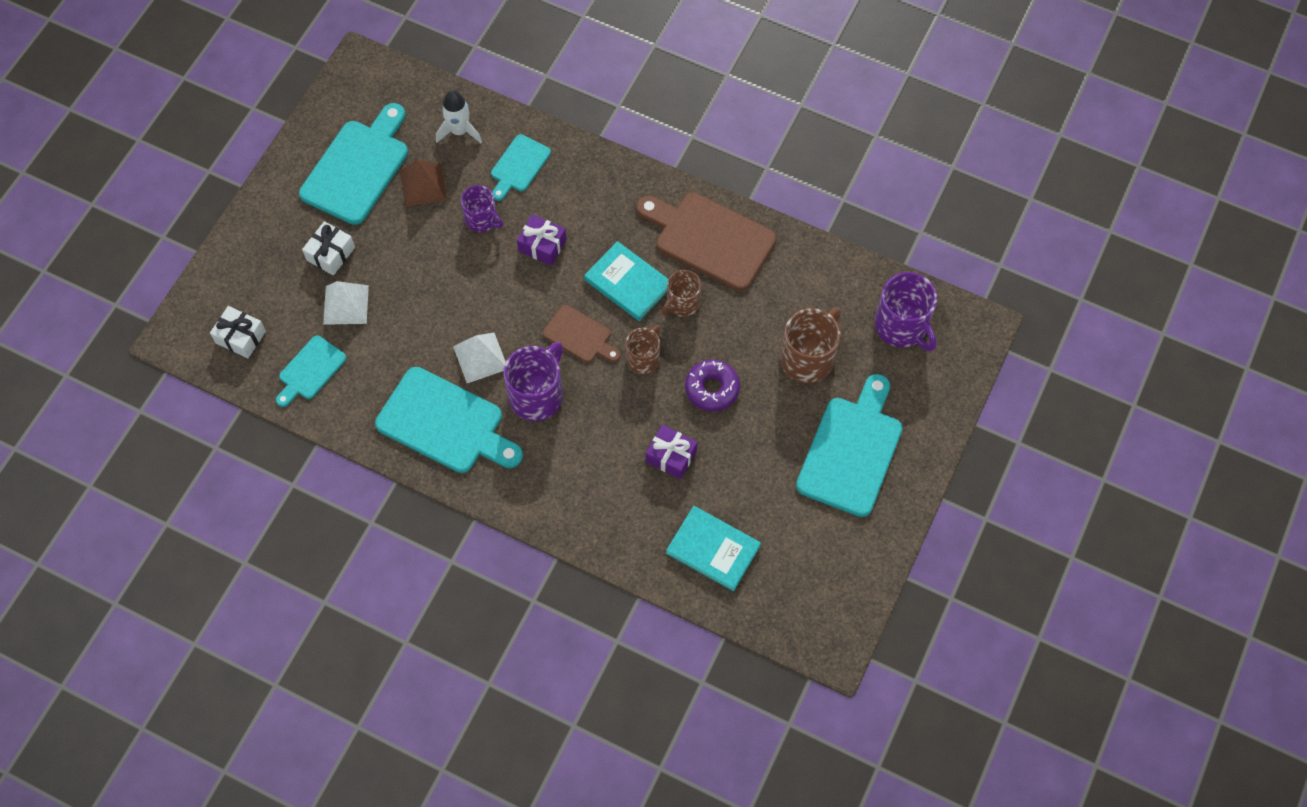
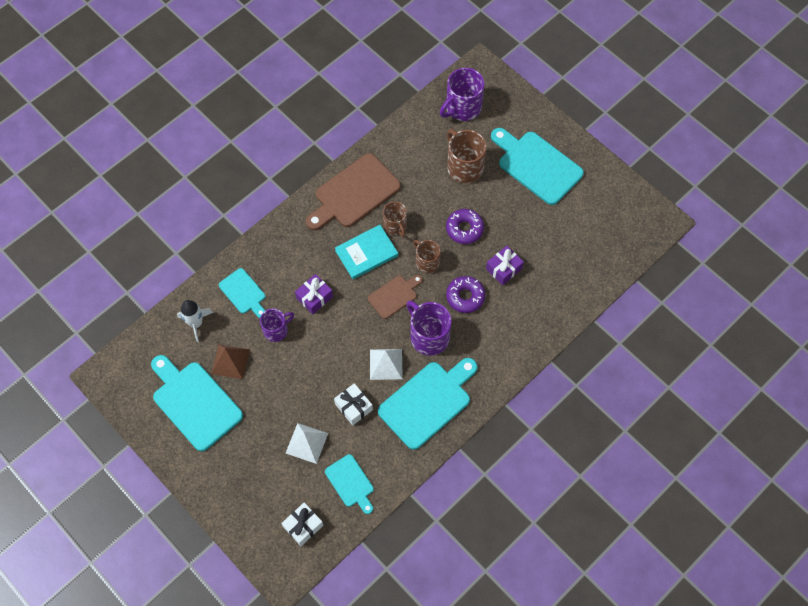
camera: 70 degrees left, 0 degrees up
(331, 254) = (260, 442): white gift -> white gift (353, 407)
(611, 421) = (465, 297): none -> purple donut
(713, 549) = (576, 266): turquoise book -> none
(902, 326) = (462, 108): purple mug -> purple mug turned 150 degrees clockwise

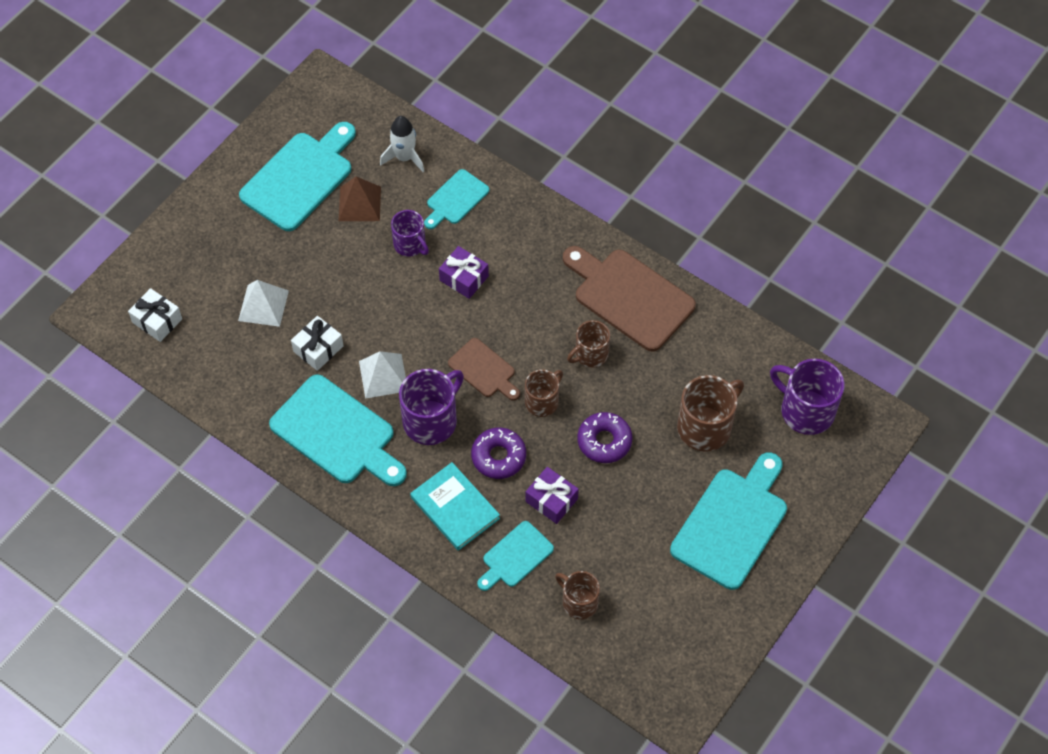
camera: 80 degrees right, 5 degrees down
(351, 483) = (217, 362): turquoise cutting board -> turquoise cutting board (515, 557)
(366, 253) = (541, 327): turquoise book -> turquoise book (455, 508)
(580, 265) = (579, 602): none -> brown mug

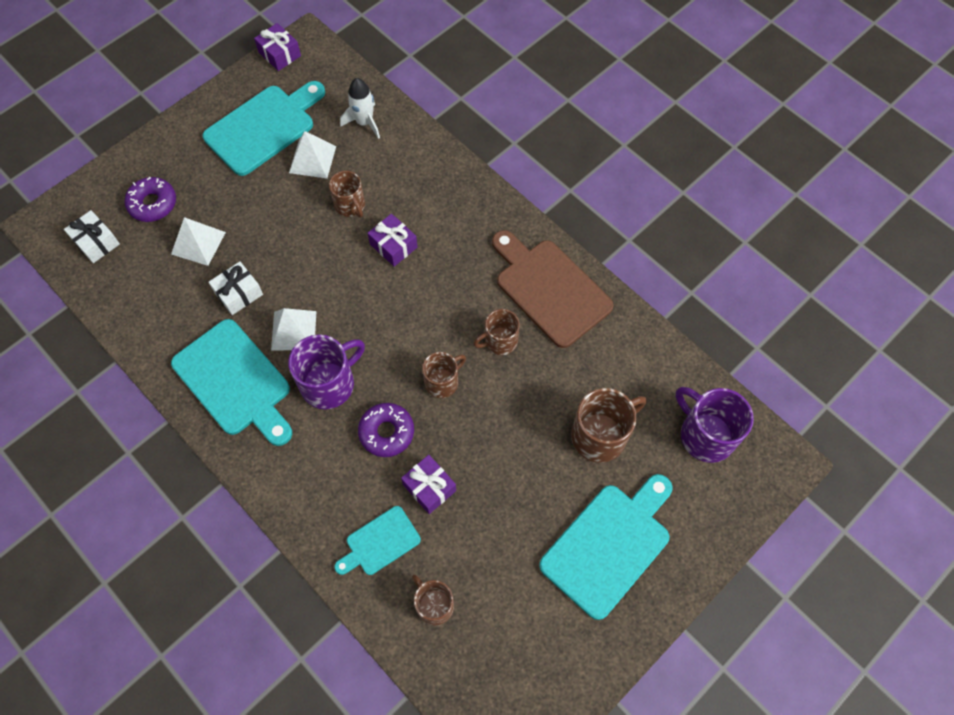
camera: 10 degrees right, 5 degrees up
(296, 98) = (279, 54): none -> purple gift
(359, 203) = (312, 159): brown pyramid -> white pyramid
(410, 244) = (350, 205): purple mug -> brown mug
(455, 199) = (403, 168): turquoise cutting board -> none
(455, 508) = (331, 479): turquoise book -> none
(484, 370) = (392, 340): brown cutting board -> none
(604, 441) = (495, 433): purple donut -> purple donut (153, 204)

